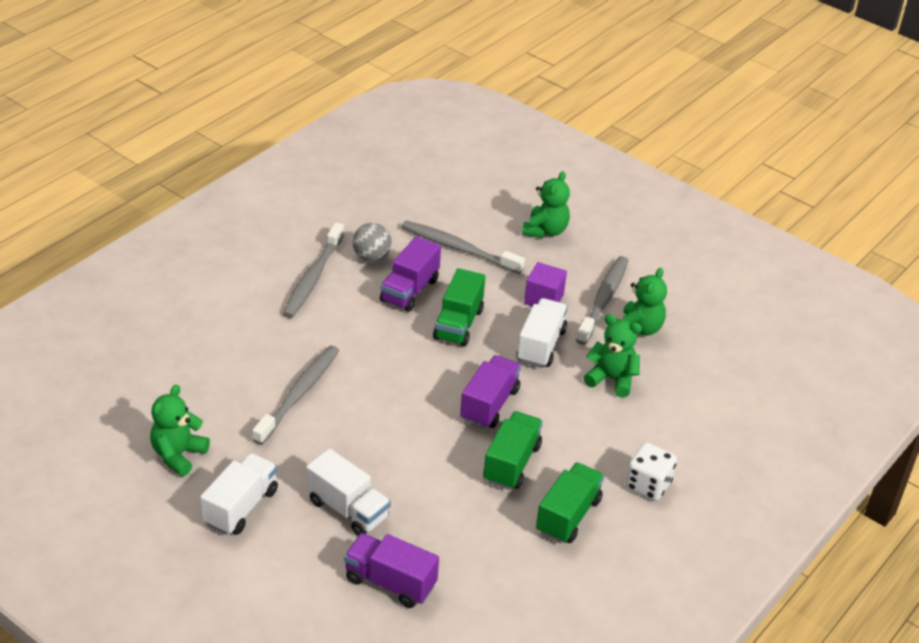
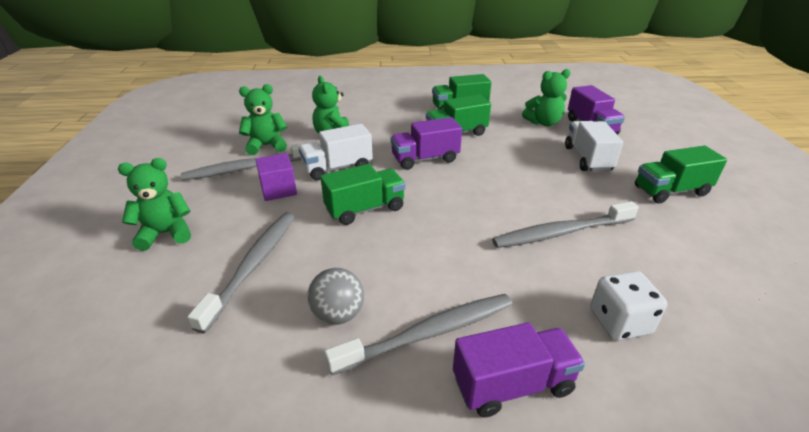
camera: 130 degrees left, 5 degrees down
(178, 455) = (714, 245): green teddy bear -> green teddy bear (543, 123)
(240, 507) = (671, 191): white truck -> green truck
(409, 290) = (357, 257): purple truck -> purple truck (512, 385)
(459, 249) = (253, 265): grey toothbrush -> grey toothbrush turned 150 degrees counterclockwise
(648, 485) = (402, 100): white dice -> white dice (619, 322)

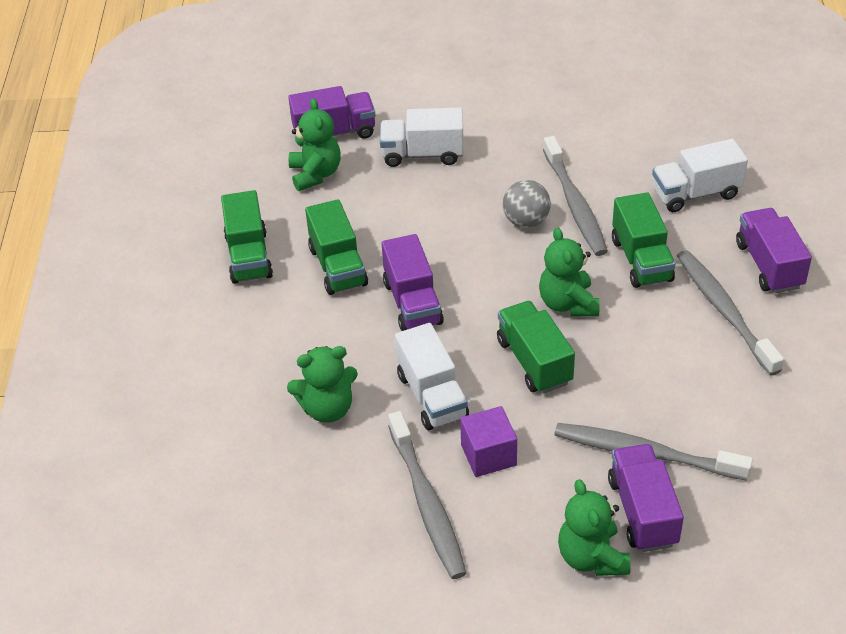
camera: 85 degrees left, 10 degrees up
(194, 261) = (642, 512): none -> purple truck
(266, 146) = (354, 492): green teddy bear -> green teddy bear (568, 304)
(338, 314) = (710, 374): grey ball -> grey ball (526, 221)
(619, 322) = (696, 193): white dice -> white truck
(671, 191) = (497, 109): green truck -> green truck (641, 260)

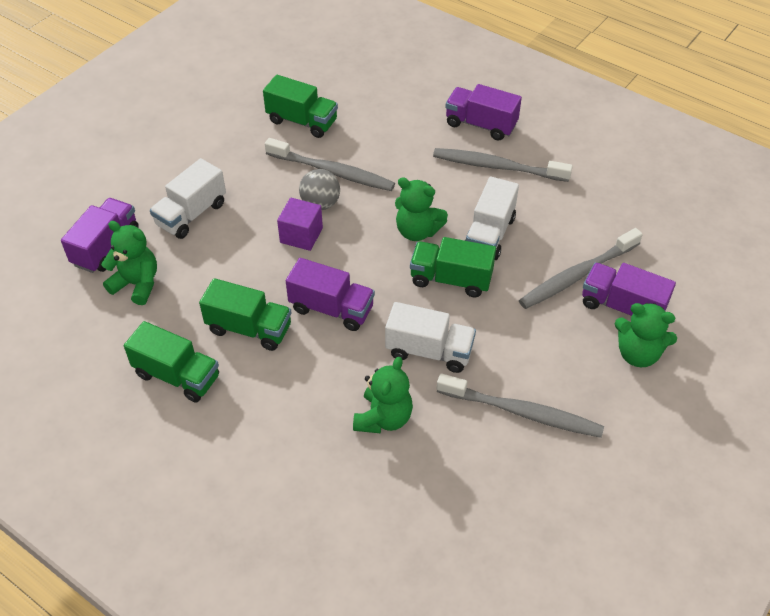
camera: 55 degrees left, 5 degrees up
(488, 455) = (509, 353): purple cube -> purple cube (301, 235)
(641, 260) = (416, 174): green truck -> green truck (302, 121)
(696, 193) = (387, 114): white truck -> white truck (489, 234)

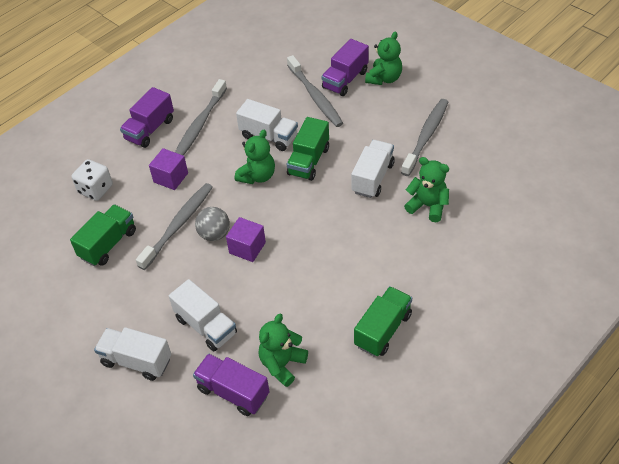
camera: 80 degrees left, 0 degrees up
(151, 168) = (136, 361): none -> white truck
(249, 328) = (340, 283): green truck -> none
(331, 309) = (327, 231): purple truck -> none
(380, 98) = (95, 189): none -> white dice
(405, 154) = (171, 177): none -> purple cube

